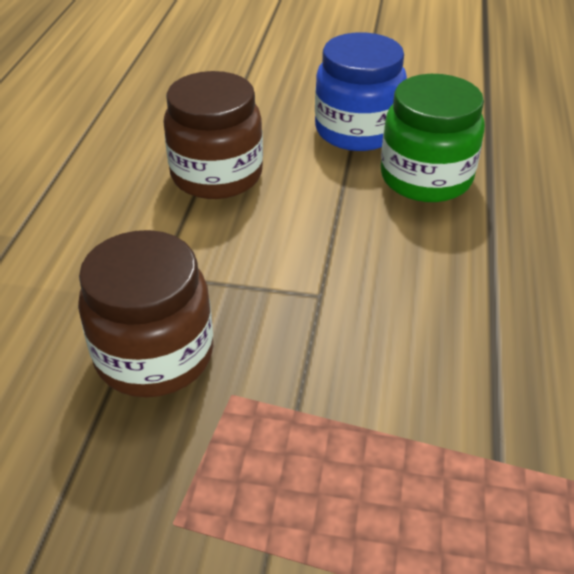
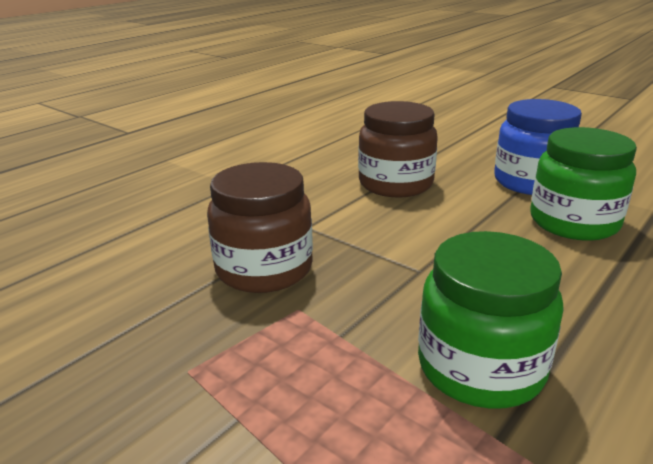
camera: 30 degrees right, 15 degrees down
(443, 391) = (480, 367): none -> green jar

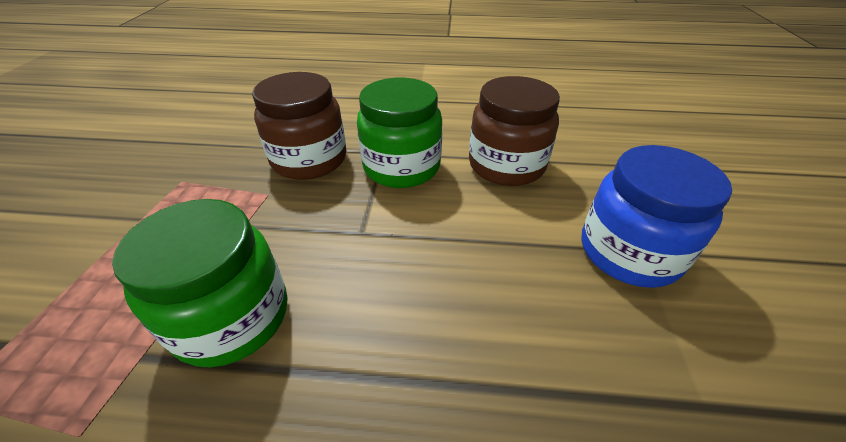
camera: 55 degrees right, 15 degrees up
(573, 222) = (562, 316): green jar -> green jar (401, 167)

